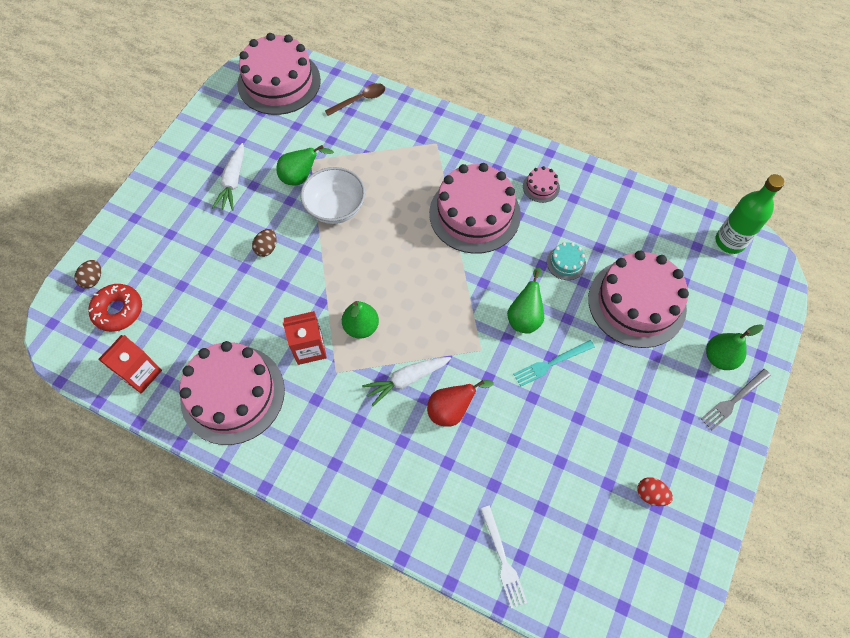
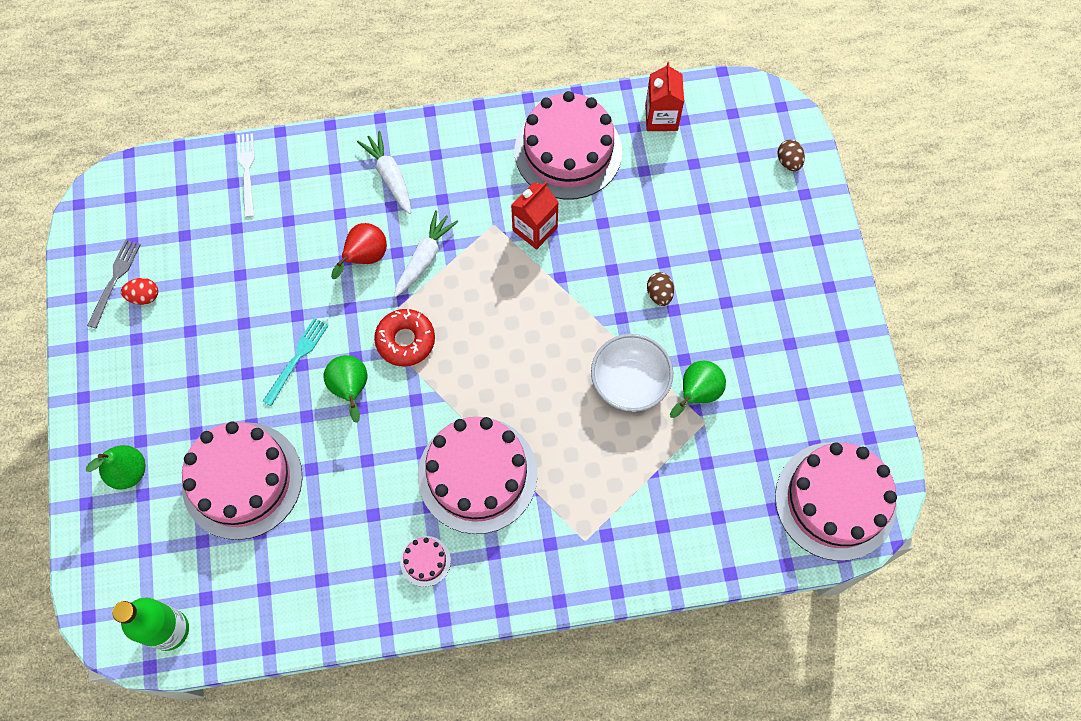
camera: 145 degrees right, 5 degrees up
(118, 310) = (736, 151): red donut -> red donut (405, 340)
(233, 182) = (761, 340): white carrot -> white carrot (390, 176)
(360, 100) = (720, 541): brown spoon -> none
(361, 327) = (503, 278): green pear -> none
(502, 559) = (247, 171): white fork -> white fork turned 45 degrees clockwise
(566, 263) = (342, 479): turquoise cake -> none
(734, 400) = (98, 434): grey fork -> grey fork (115, 280)

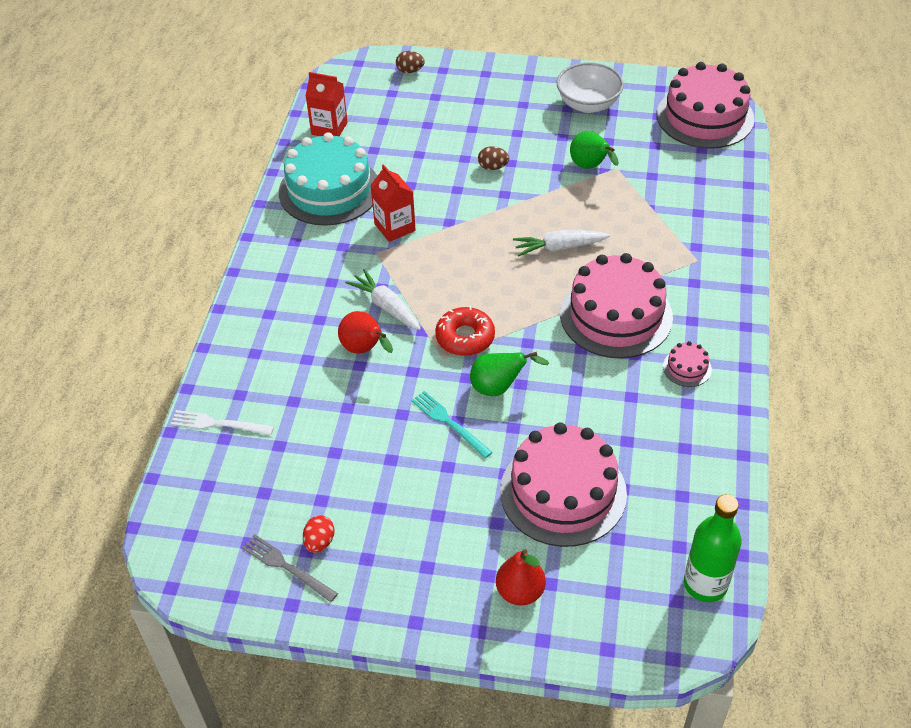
camera: 70 degrees left, 20 degrees down
(129, 472) = (520, 592): green pear -> red pear
(390, 176) = (286, 313): white carrot -> white carrot (559, 247)
(568, 151) = (329, 190): pink cake -> turquoise cake
(629, 382) = (565, 202): white bowl -> white bowl (588, 104)

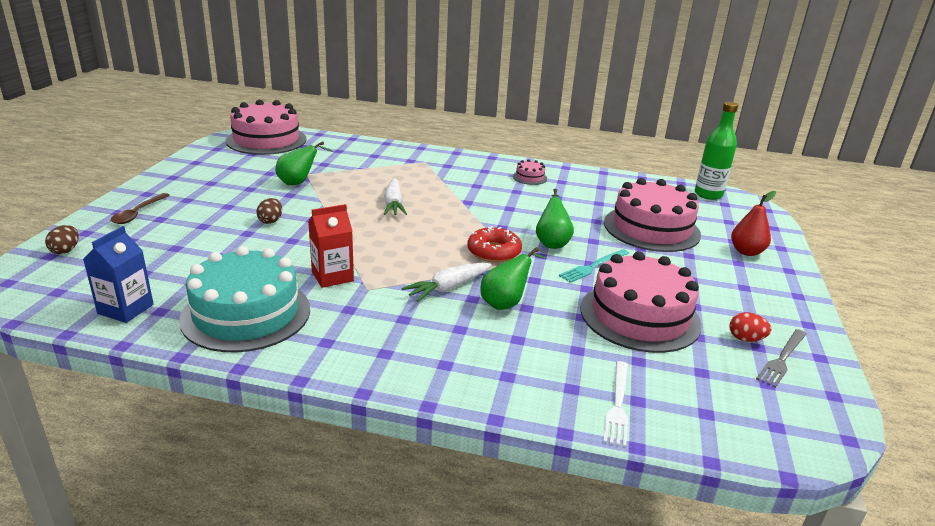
camera: 90 degrees left, 20 degrees down
(329, 128) = (125, 309): red carton -> blue carton
(364, 349) = (505, 303): red pear -> green pear
(485, 85) = (138, 213): none -> brown spoon
(588, 104) = (213, 174): white bowl -> none
(616, 315) = (476, 193): pink cake -> pink cake (639, 316)

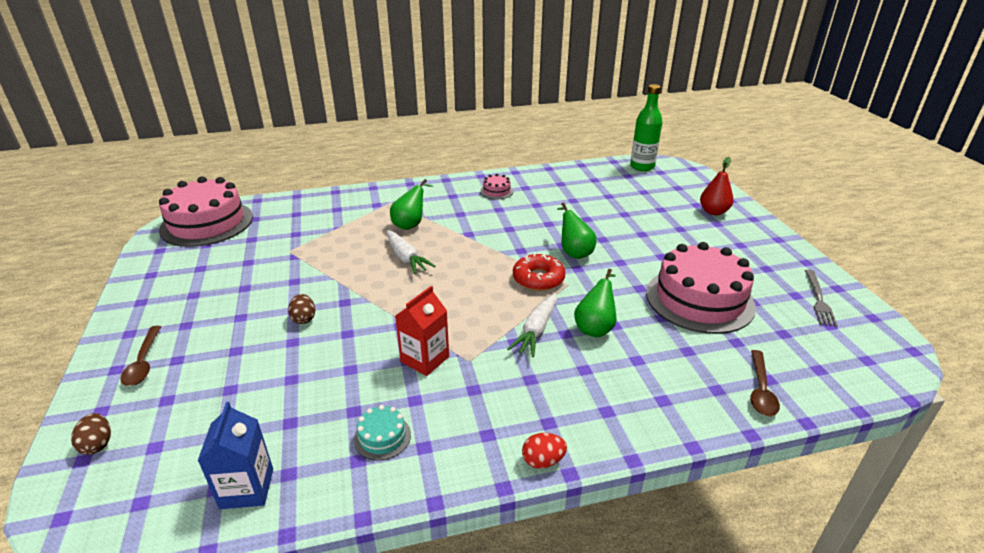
camera: 25 degrees left, 5 degrees up
(246, 314) = (382, 437): turquoise cake -> turquoise cake, size x0.41
(299, 182) = (290, 264): green pear -> green pear (411, 224)
(593, 266) = (625, 265): turquoise fork -> none
(617, 405) = (760, 390): white fork -> brown spoon
(651, 228) = (632, 212): pink cake -> none
(745, 339) = (782, 291): red egg -> red egg (543, 461)

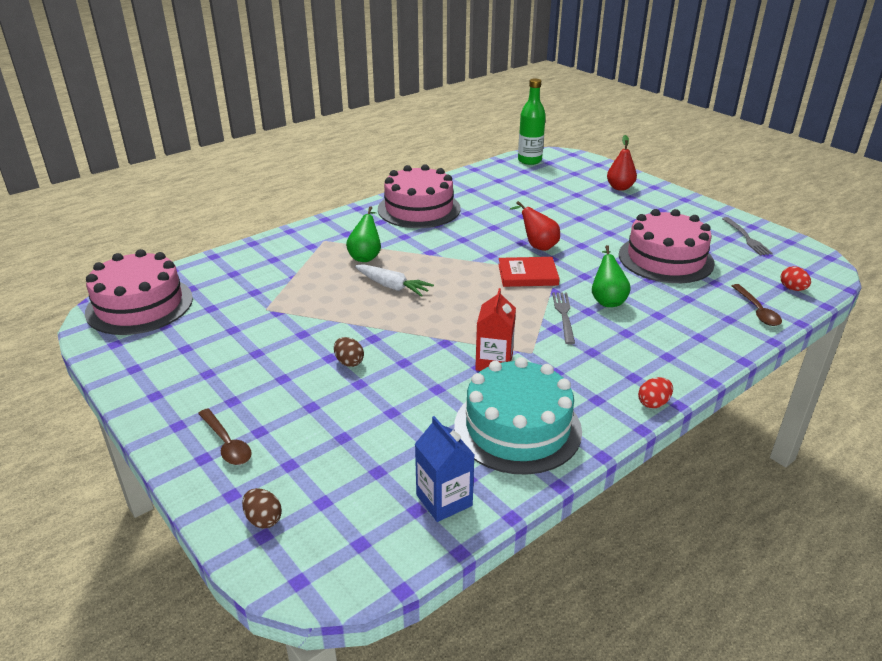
camera: 25 degrees left, 0 degrees up
(382, 437) = (517, 428): turquoise cake -> turquoise cake, size x2.42
(496, 191) = (419, 209): pink cake -> pink cake, size x2.42
(536, 331) = (564, 315): white carrot -> grey fork
(538, 279) = (527, 275): red donut -> red book
(574, 252) = (537, 246): green pear -> red pear
(829, 376) = (792, 289): none -> red egg

